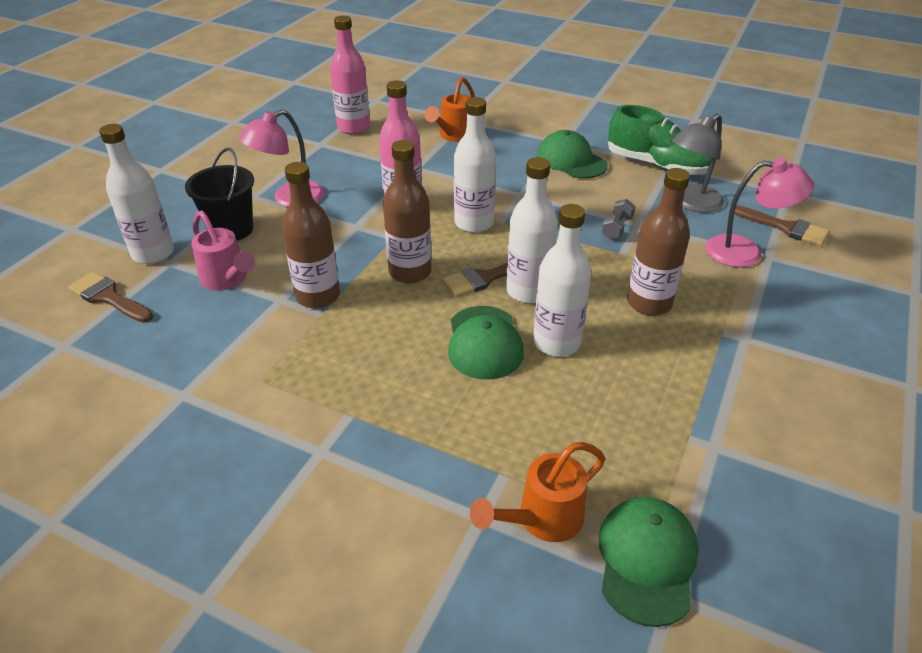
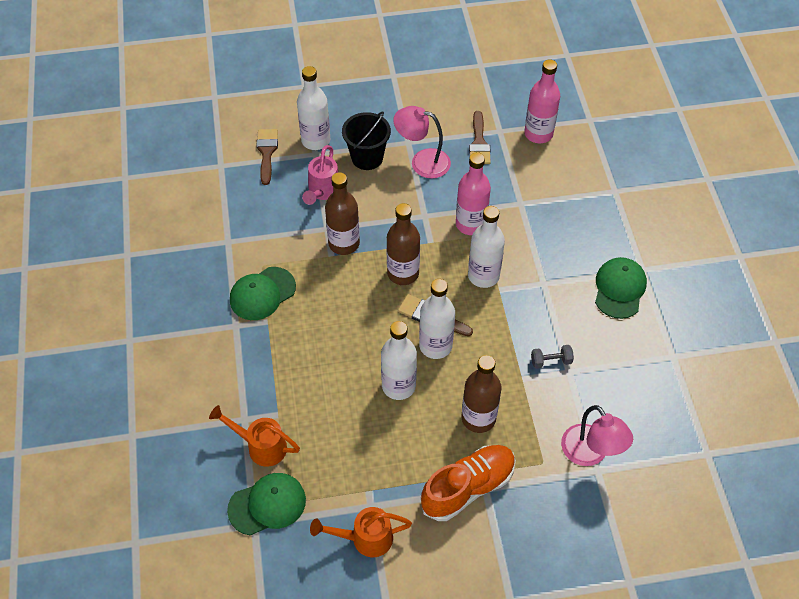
camera: 55 degrees right, 15 degrees up
(453, 136) = (584, 198): orange watering can -> orange watering can (365, 538)
(484, 342) = (369, 349): green cap -> green cap (262, 294)
(656, 165) = (665, 347): green shoe -> none
(691, 203) = (628, 394): grey lamp -> none
(737, 351) = (468, 488): none -> orange shoe
(785, 228) = (648, 469): brown brush -> brown brush (479, 143)

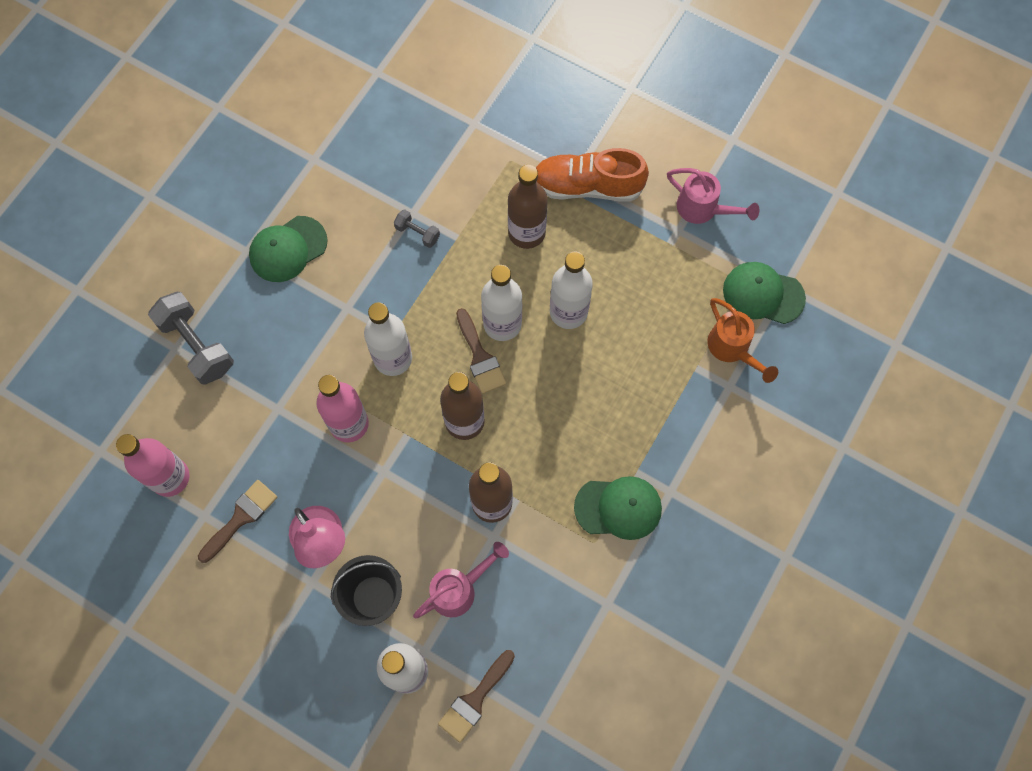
camera: 140 degrees left, 15 degrees up
(365, 538) = (703, 209): orange watering can -> pink watering can
(590, 453) = (466, 139): pink lamp -> none
(605, 200) = (197, 345): none -> grey dumbbell

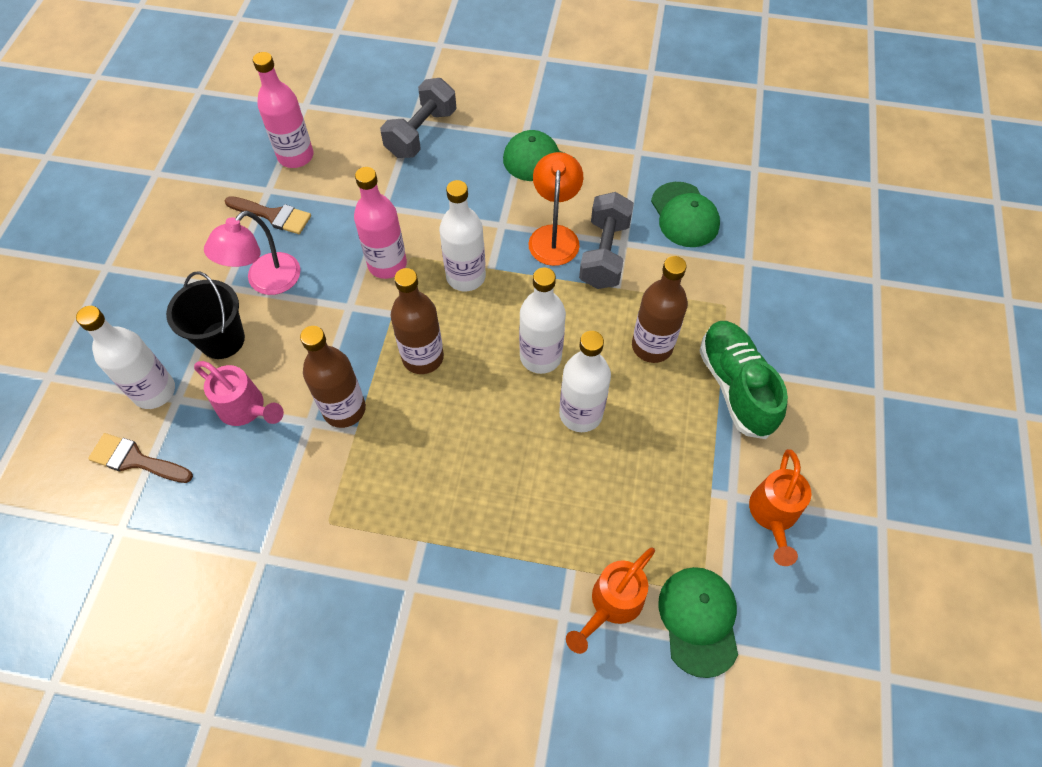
camera: 70 degrees right, 10 degrees down
(379, 267) = (554, 236): none -> orange lamp
(417, 233) = (604, 254): grey dumbbell -> grey dumbbell, size x1.99
(480, 356) = (497, 348): brown brush -> none
(587, 186) = (736, 386): orange shoe -> green shoe
(618, 508) = (374, 535): green cap -> green cap (684, 215)
(703, 209) = (773, 516): pink watering can -> orange watering can

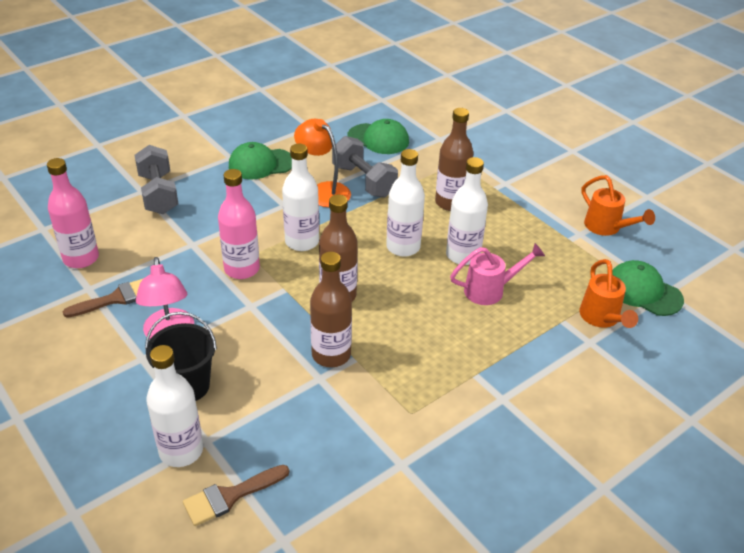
camera: 50 degrees left, 20 degrees down
(246, 409) = (266, 405): pink watering can -> pink watering can (490, 290)
(736, 386) = (513, 191): green shoe -> none

